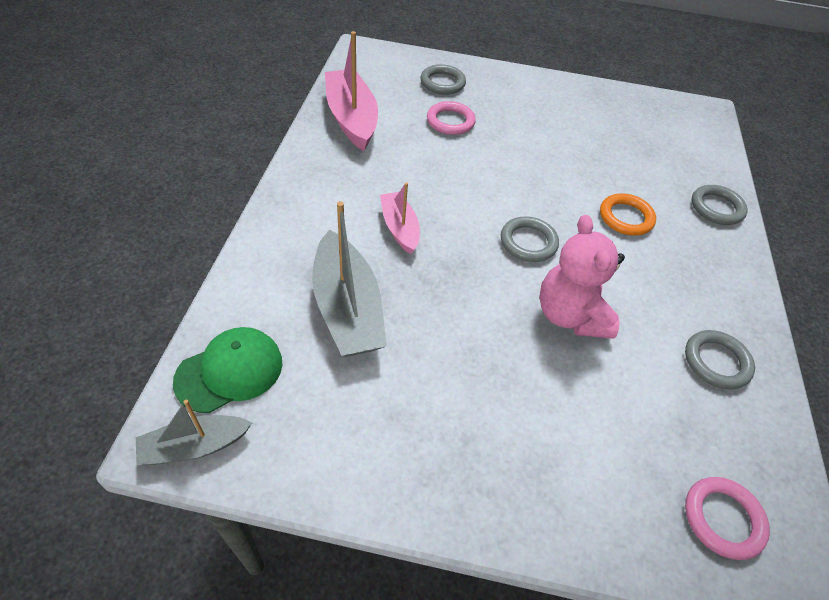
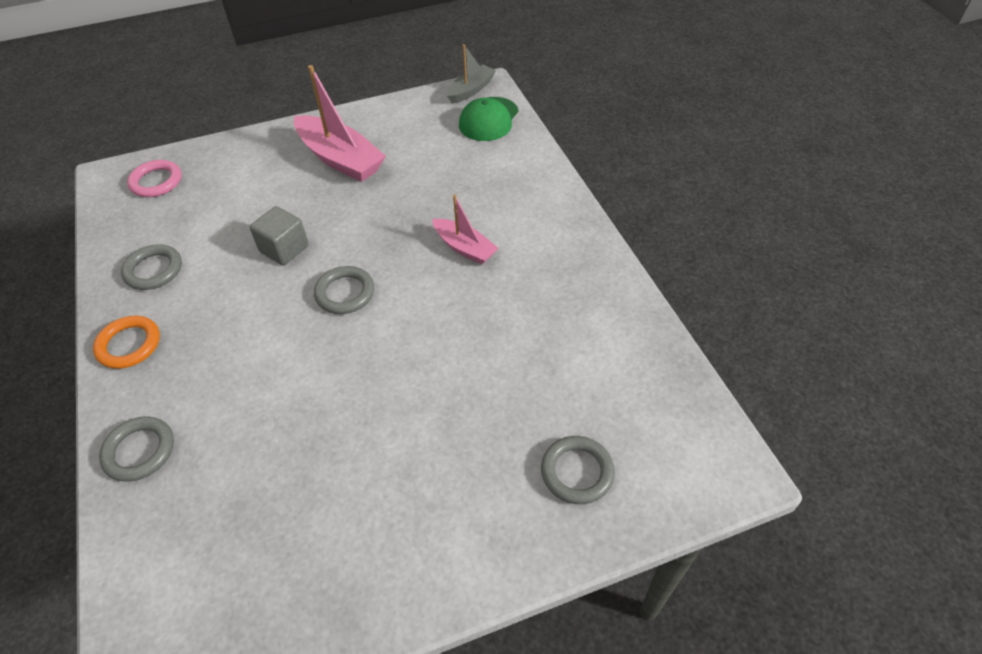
camera: 155 degrees right, 0 degrees up
(347, 308) = (452, 177): grey boat -> none
(351, 118) = (618, 339): pink boat -> pink boat (340, 159)
(450, 121) = (514, 403): pink ring -> none
(570, 315) = (284, 249): pink teddy bear -> grey cube
(626, 217) = (253, 374): orange ring -> orange ring (129, 345)

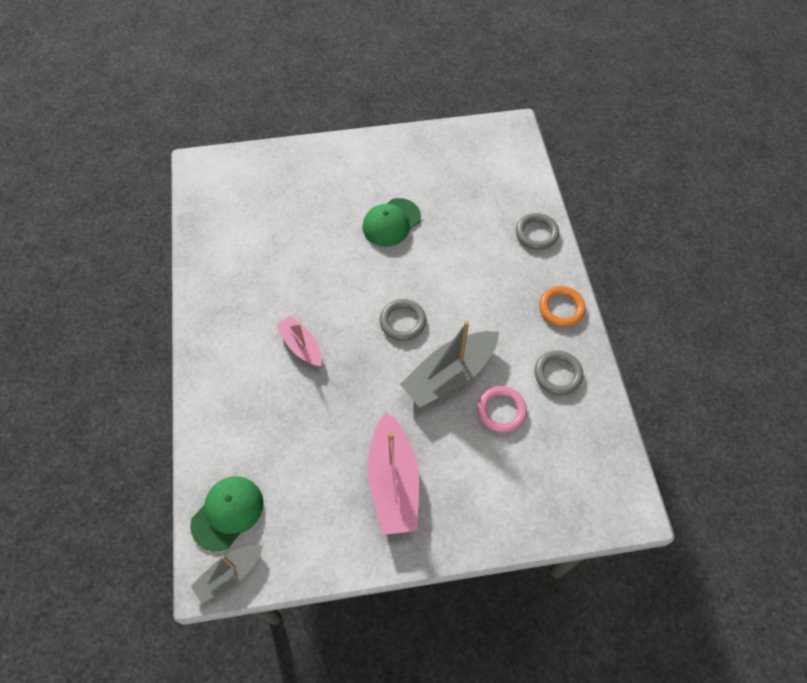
camera: 170 degrees left, 10 degrees up
(156, 182) = (579, 488): pink ring -> pink ring (501, 410)
(284, 249) = (449, 375): grey cube -> grey boat
(340, 159) = (393, 482): pink boat -> pink boat turned 150 degrees counterclockwise
(377, 426) = (391, 222): none -> green cap
(577, 472) = (283, 179): grey ring -> none

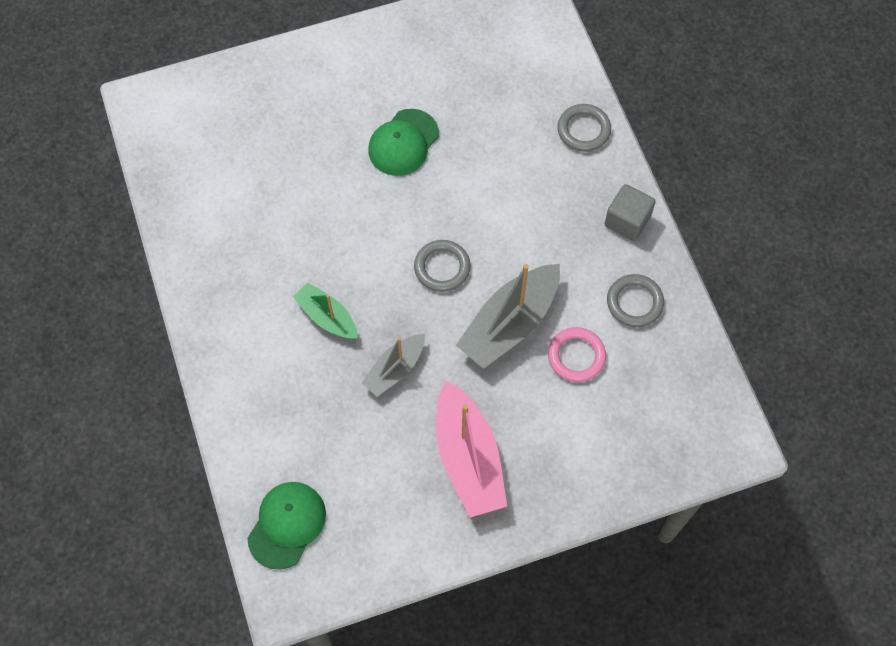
camera: 10 degrees left, 5 degrees up
(229, 574) = (306, 591): grey boat -> grey boat (395, 369)
(301, 346) = (327, 317): pink boat -> green boat
(561, 308) = (627, 221): orange ring -> grey cube

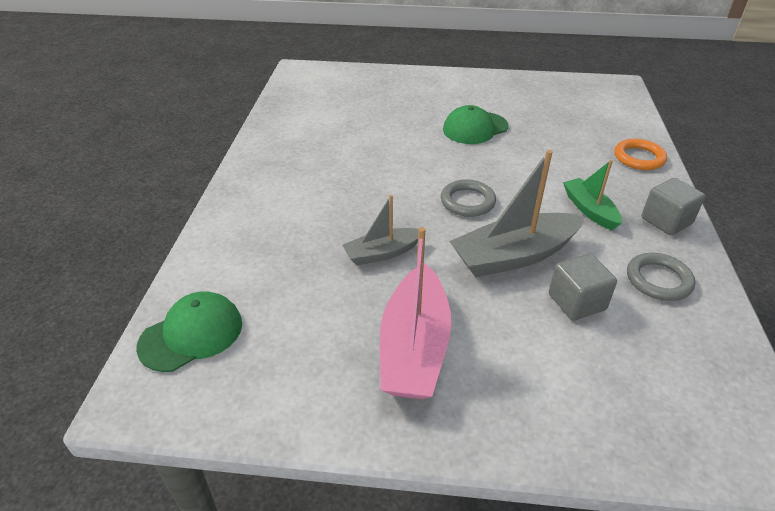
camera: 25 degrees right, 25 degrees down
(327, 317) = (345, 202): green boat -> green boat (589, 210)
(576, 356) = (576, 302): pink ring -> grey cube
(583, 130) = (639, 158): grey ring -> orange ring

